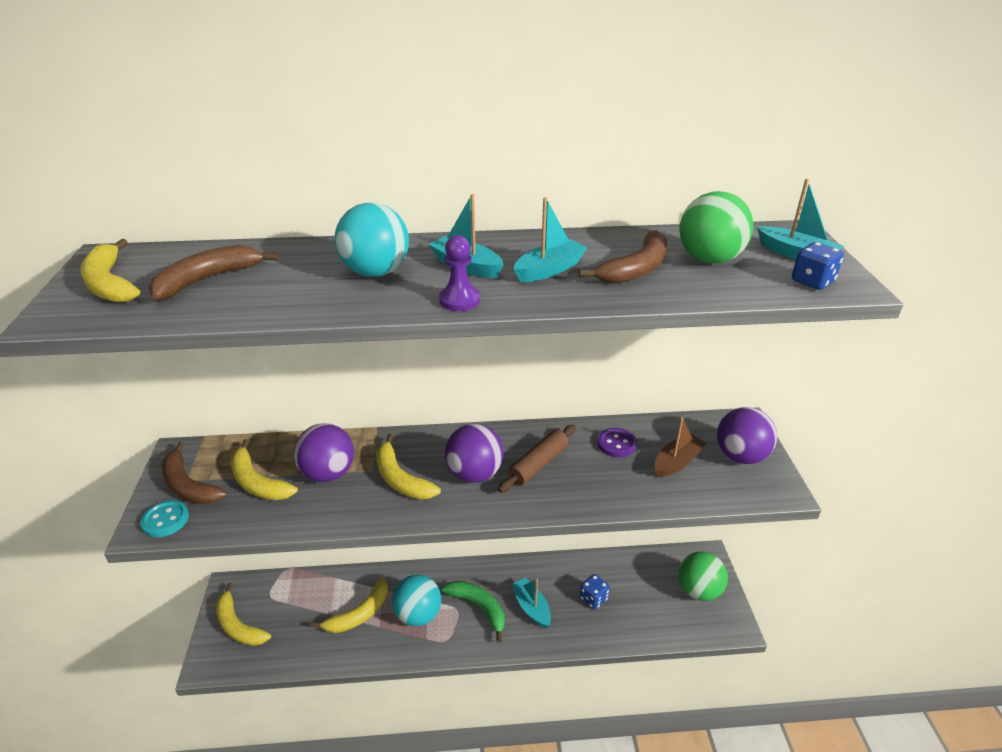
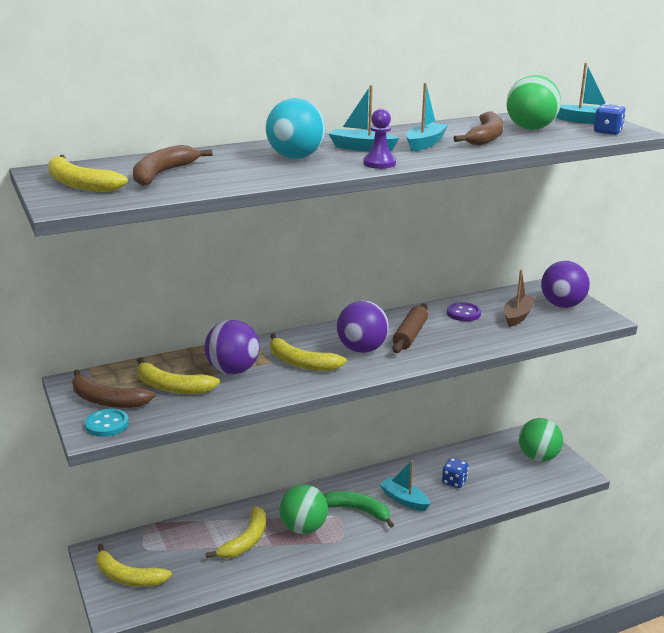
camera: 20 degrees left, 10 degrees down
(418, 614) = (303, 528): turquoise ball -> green ball

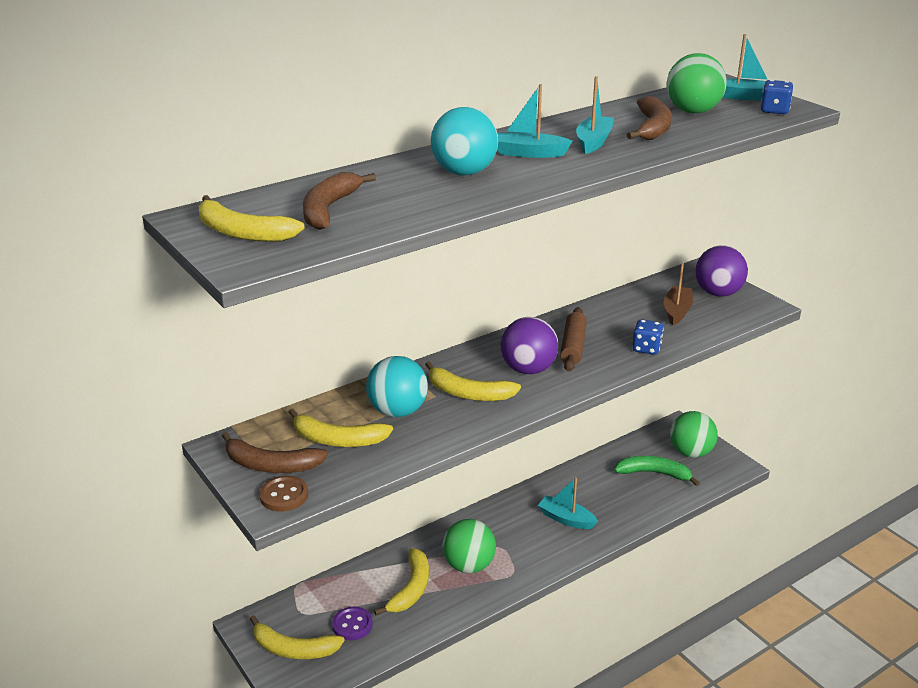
camera: 10 degrees left, 5 degrees up
(107, 424) = (284, 495): turquoise button -> brown button
(233, 370) = (398, 411): purple ball -> turquoise ball
(357, 510) = (520, 538): green banana -> green banana (654, 473)
(379, 163) = (560, 174): purple pawn -> none
(454, 482) = (612, 491): blue dice -> blue dice (646, 348)
(463, 313) = (619, 314): purple button -> purple button (352, 625)

